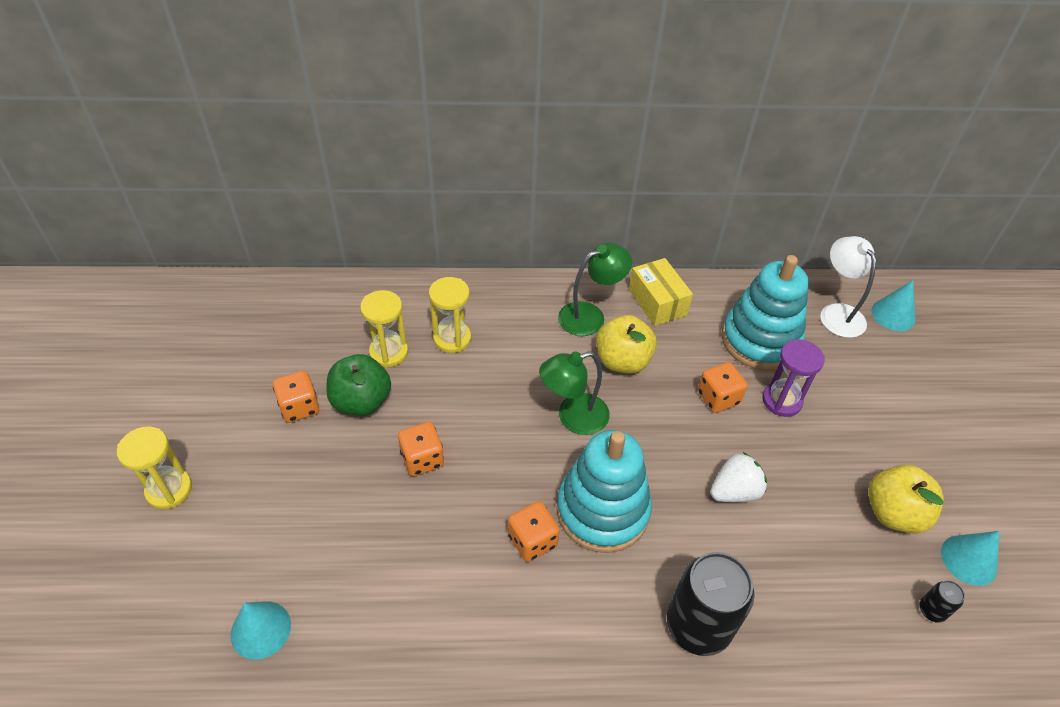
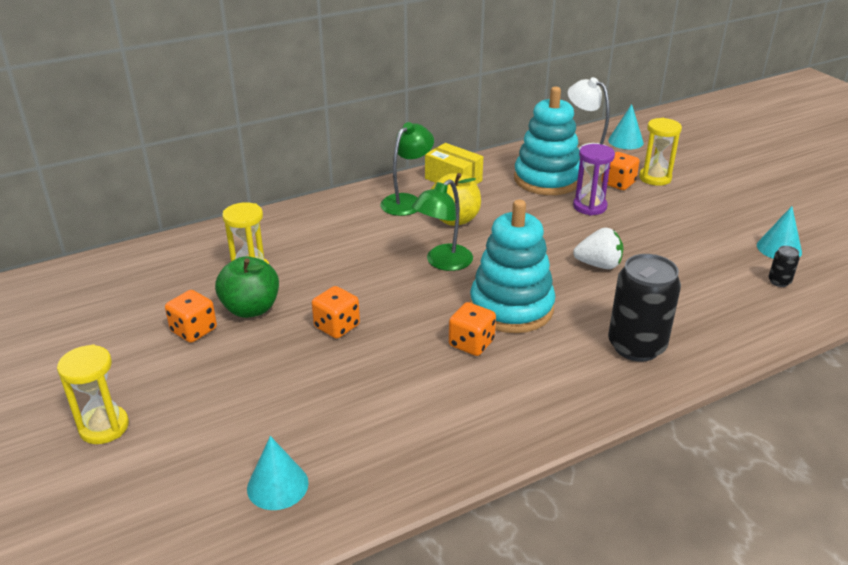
camera: 25 degrees left, 15 degrees down
(452, 339) = (301, 247): yellow hourglass -> yellow hourglass (655, 178)
(718, 398) = (543, 218): orange dice -> orange dice (618, 183)
(734, 491) = (598, 265): white strawberry -> white strawberry turned 60 degrees clockwise
(893, 513) = (713, 241): yellow apple -> none

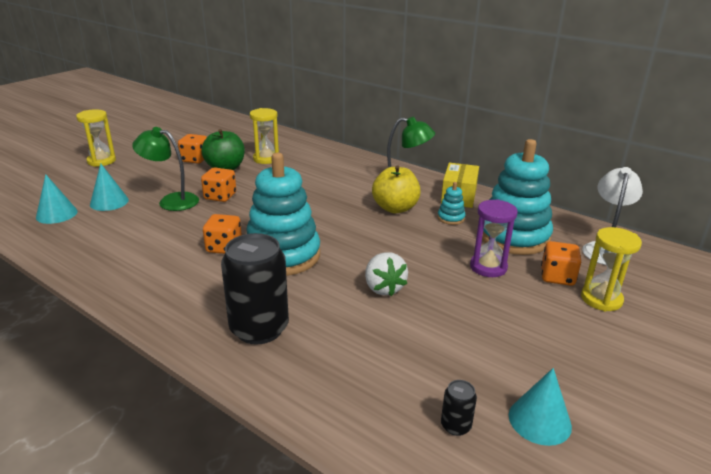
camera: 65 degrees right, 5 degrees down
(443, 262) = (326, 216): green lamp -> green lamp (171, 201)
(495, 197) = (451, 218): none -> turquoise stacking toy
(625, 141) = (662, 268): turquoise cone -> turquoise cone (109, 202)

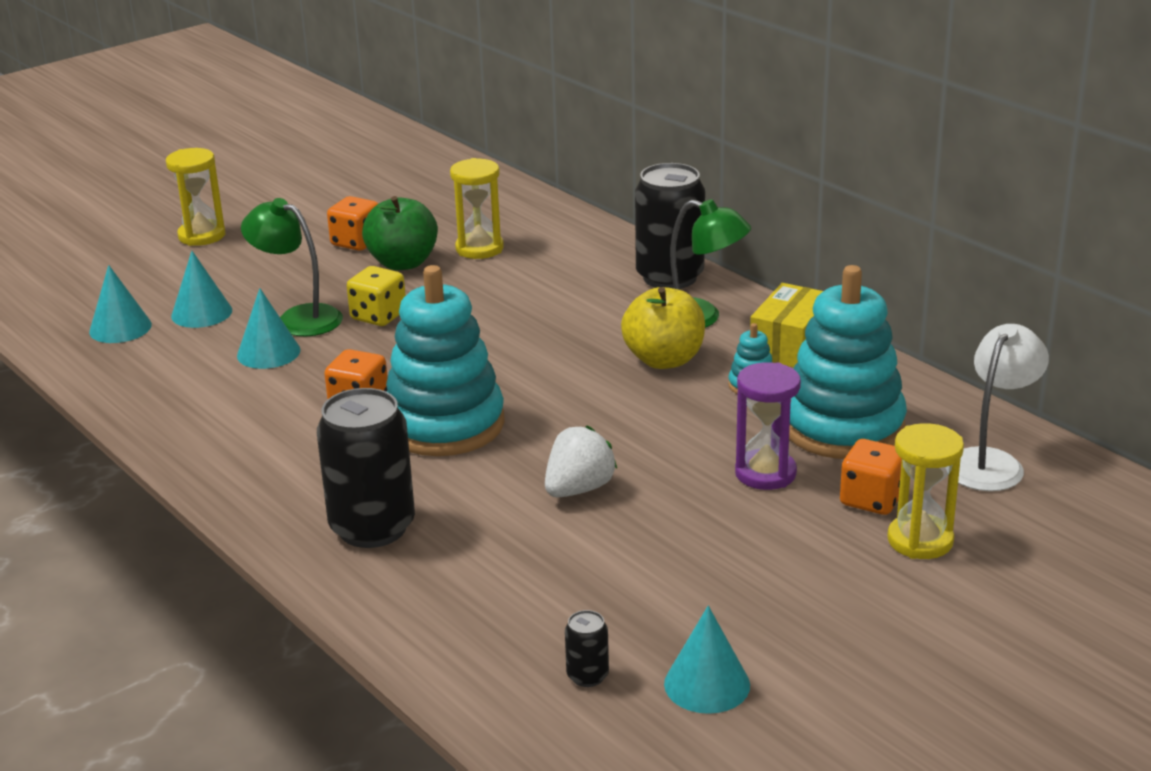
camera: 15 degrees right, 0 degrees up
(157, 221) = (268, 353): none -> turquoise cone
(220, 196) = (378, 316): orange dice -> yellow dice
(376, 166) = (670, 277): none -> black can
(383, 288) = (579, 489): white strawberry -> white strawberry turned 135 degrees counterclockwise

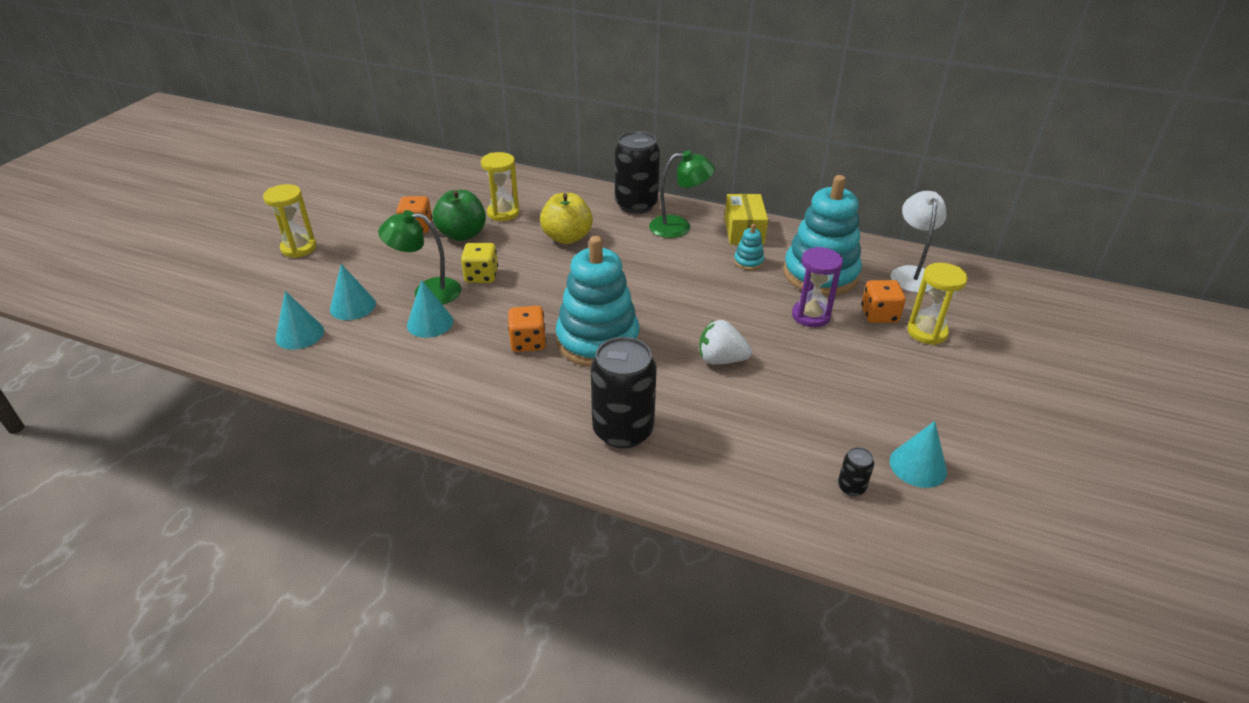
camera: 30 degrees left, 10 degrees up
(579, 489) = (721, 360): white strawberry -> white strawberry turned 90 degrees counterclockwise
(664, 360) = (685, 259): yellow apple -> yellow apple (567, 237)

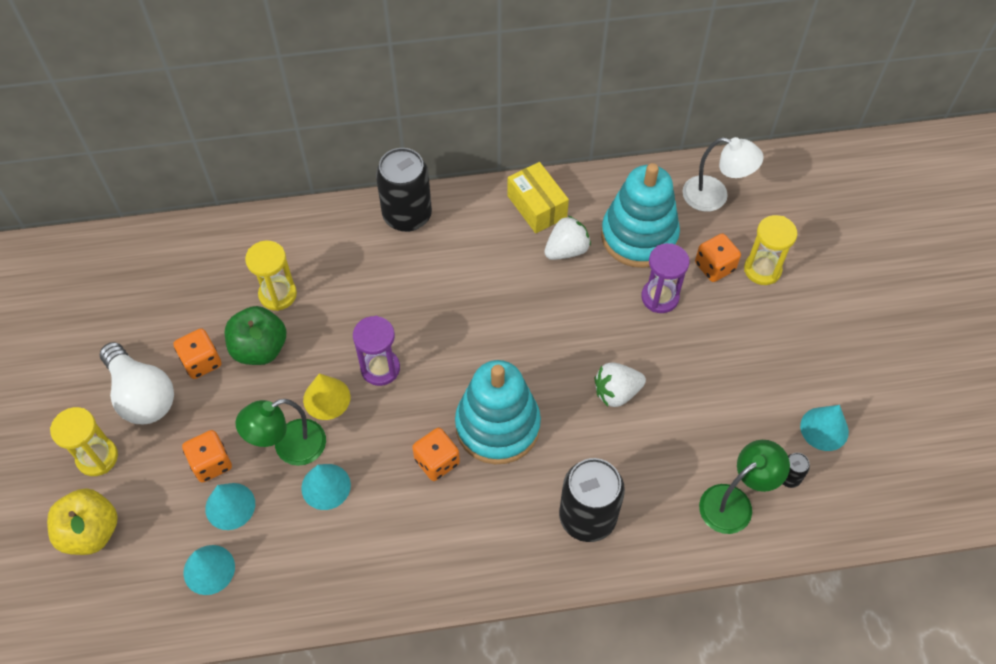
camera: 30 degrees left, 20 degrees up
(361, 229) = (142, 395): none -> white light bulb
(366, 279) = (211, 463): none -> orange dice
(481, 276) = (326, 398): yellow dice -> yellow cone
(537, 274) = (380, 368): none -> purple hourglass
(567, 237) = (372, 300): yellow apple -> yellow apple (91, 532)
(679, 227) = (471, 230): green lamp -> green lamp (734, 502)
(748, 262) = (566, 250): turquoise stacking toy -> white strawberry
(911, 274) = (714, 196): white lamp -> white lamp turned 135 degrees clockwise

